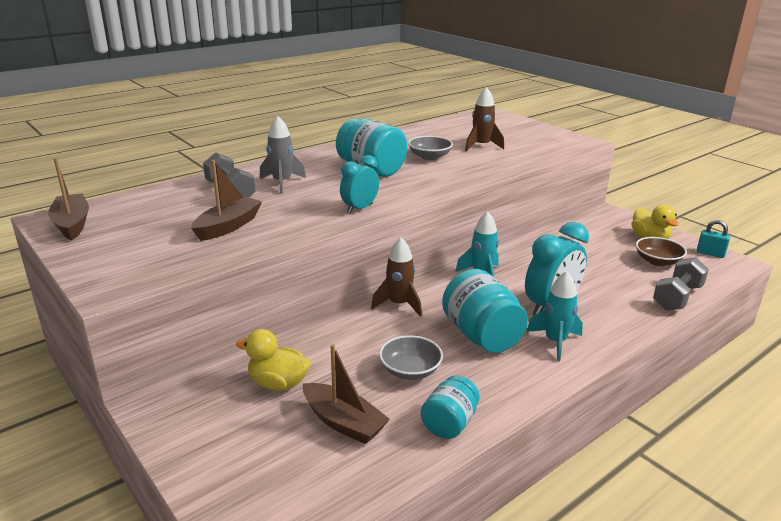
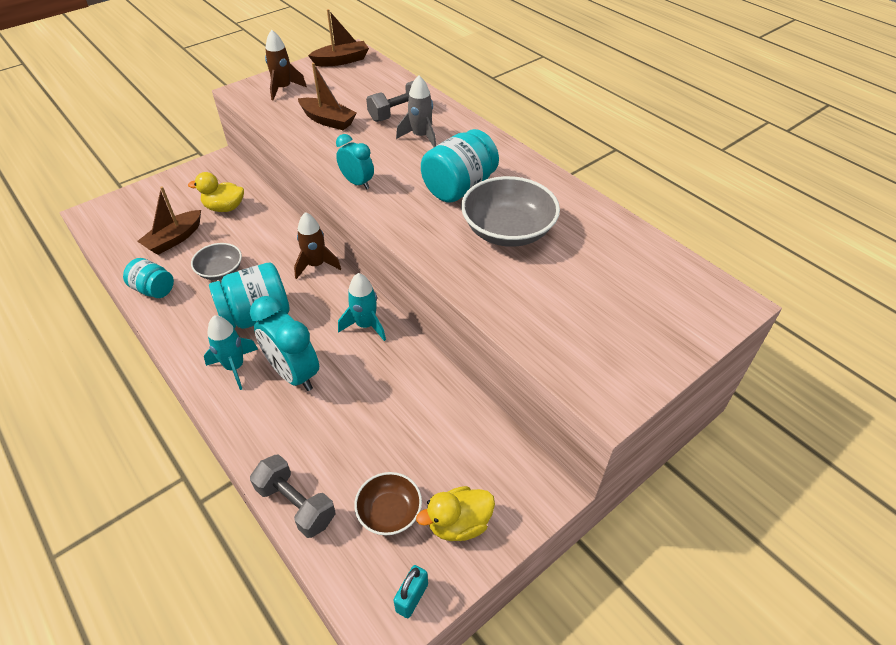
camera: 90 degrees right, 20 degrees up
(278, 383) = (224, 208): yellow duck -> yellow duck turned 105 degrees counterclockwise
(429, 157) = (508, 230): grey bowl -> grey bowl, size x1.74
(481, 146) = (559, 279): brown rocket -> brown rocket (283, 89)

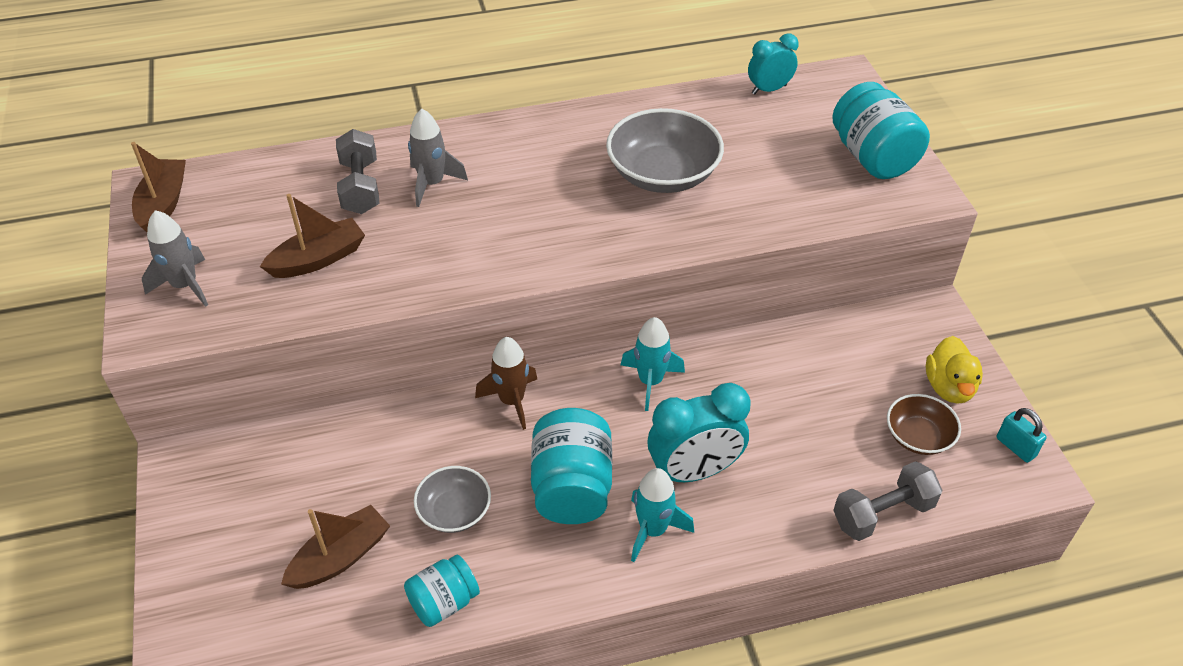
camera: 65 degrees left, 0 degrees up
(174, 239) = (340, 557): brown boat -> brown boat turned 105 degrees counterclockwise
(224, 208) = (308, 478): yellow duck -> none
(283, 89) = (185, 285): brown rocket -> grey rocket
(357, 183) = (489, 268): turquoise clock -> turquoise clock (769, 89)
(459, 187) = (562, 185): turquoise jar -> turquoise jar (872, 157)

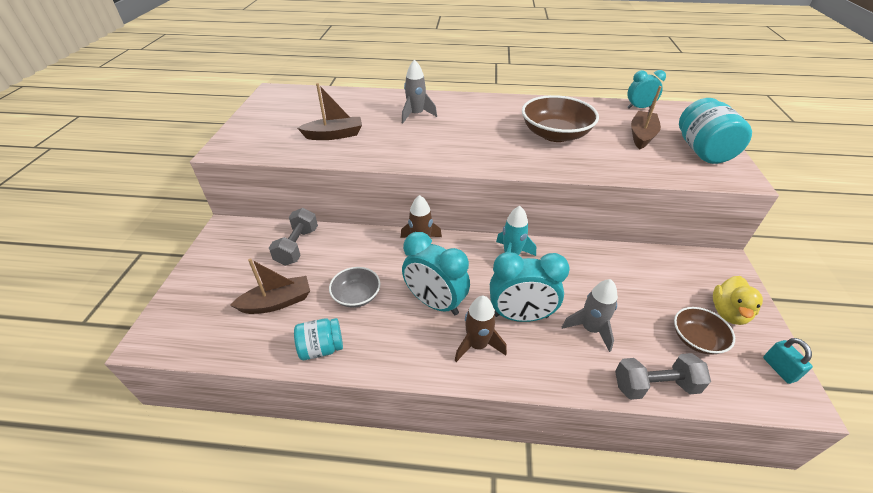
camera: 20 degrees right, 5 degrees down
(163, 204) = (274, 99): brown boat -> brown boat (641, 135)
(185, 285) = (259, 133): grey rocket -> grey rocket (590, 329)
(360, 187) = (377, 109): grey dumbbell -> grey dumbbell (297, 246)
(572, 487) = (435, 303): turquoise jar -> turquoise clock
(653, 530) = (477, 345): turquoise rocket -> brown rocket
(663, 174) = (555, 134): grey bowl -> brown bowl

